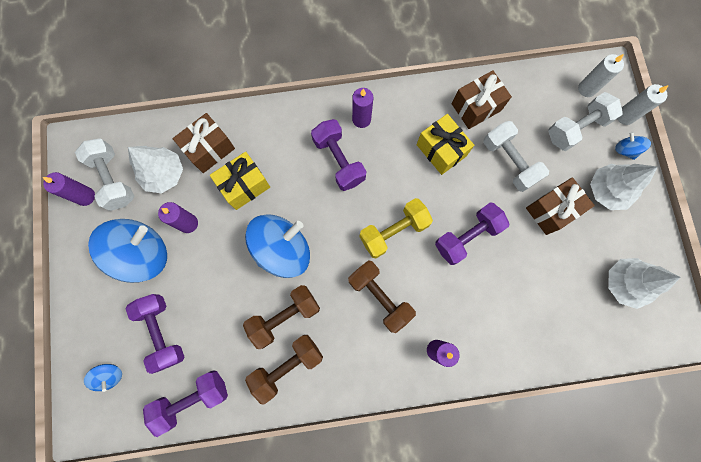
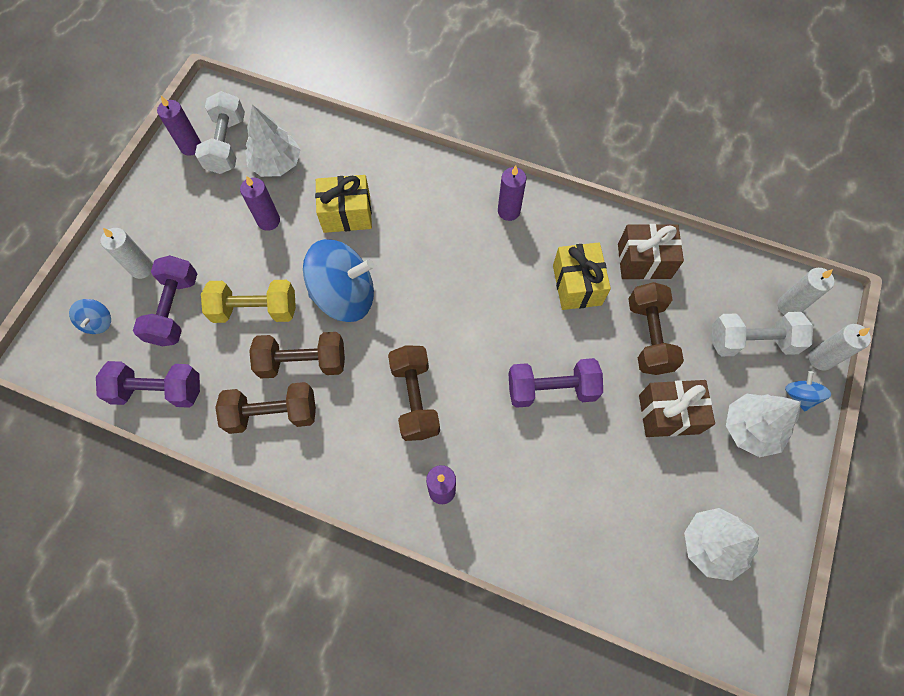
camera: 30 degrees right, 10 degrees down
(115, 315) = (142, 268): none -> white candle
(143, 253) = (207, 226): blue spinning top -> none
(209, 149) = (335, 163): brown gift -> none
(339, 160) = (459, 239): purple dumbbell -> none
(393, 231) = (472, 340): yellow dumbbell -> yellow dumbbell (255, 309)
(509, 162) = (648, 336): white dumbbell -> brown dumbbell

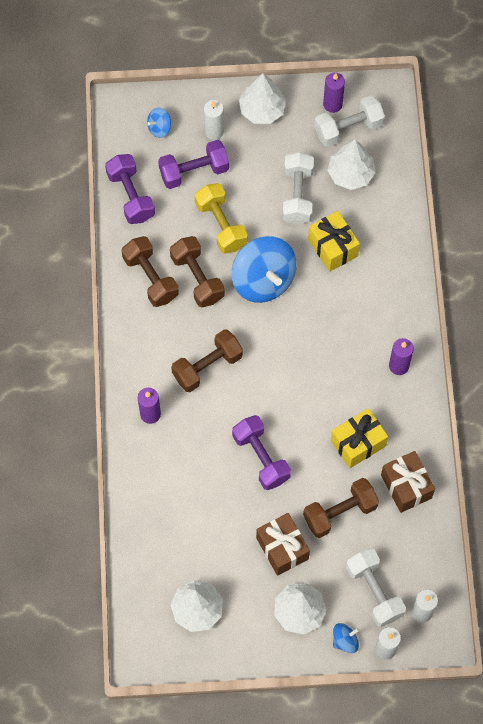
camera: 65 degrees right, 0 degrees up
(151, 212) = (262, 110): none -> white tree
(268, 221) = (297, 195): purple candle -> white dumbbell

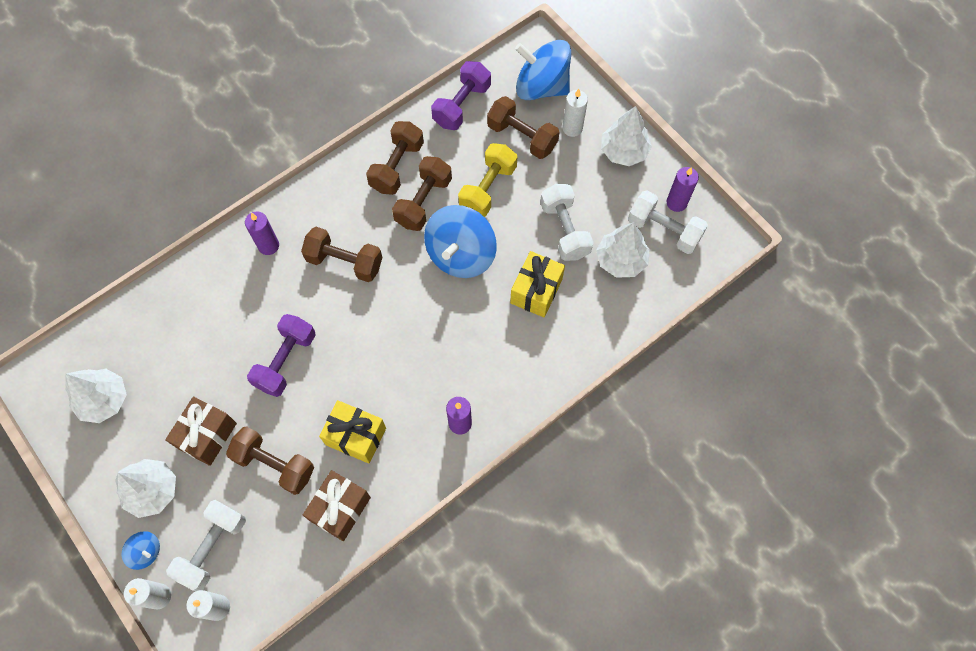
camera: 55 degrees right, 0 degrees up
(159, 128) = (541, 87): blue spinning top -> blue spinning top, size x2.23
(194, 171) = (522, 137): purple dumbbell -> brown dumbbell
(297, 195) = (564, 230): white dumbbell -> white dumbbell turned 75 degrees counterclockwise

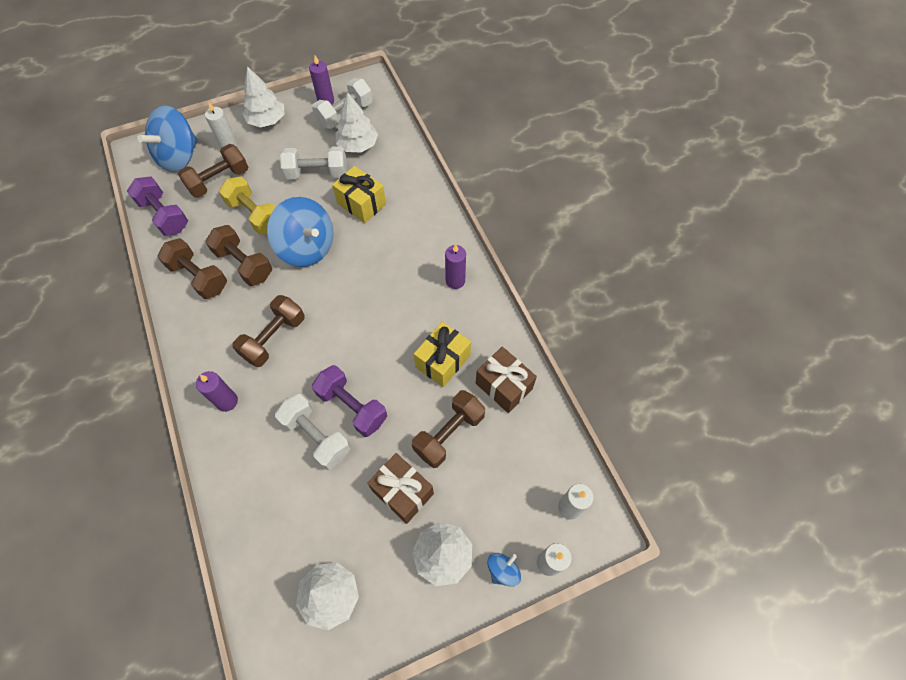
camera: 75 degrees left, 5 degrees down
(212, 547) = (513, 504): white dumbbell -> white dumbbell (316, 437)

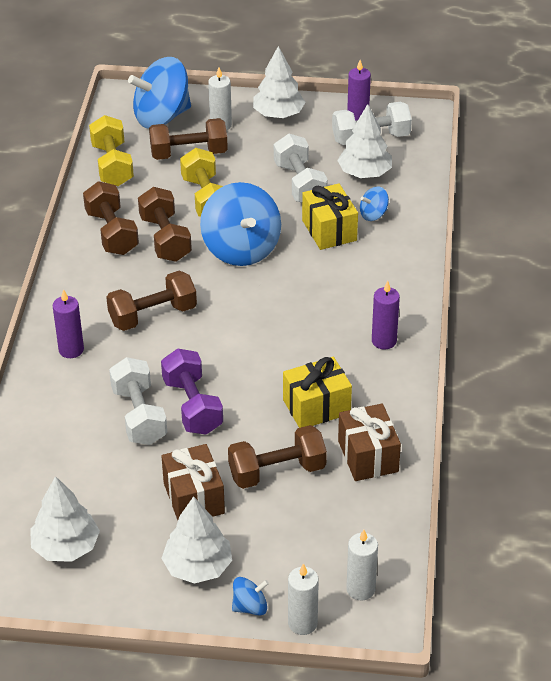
camera: 30 degrees right, 20 degrees down
(164, 215) = (112, 165): purple dumbbell -> yellow dumbbell
(317, 173) = (299, 184): white dumbbell -> white dumbbell turned 45 degrees clockwise
(384, 177) = (373, 214): none -> blue spinning top

